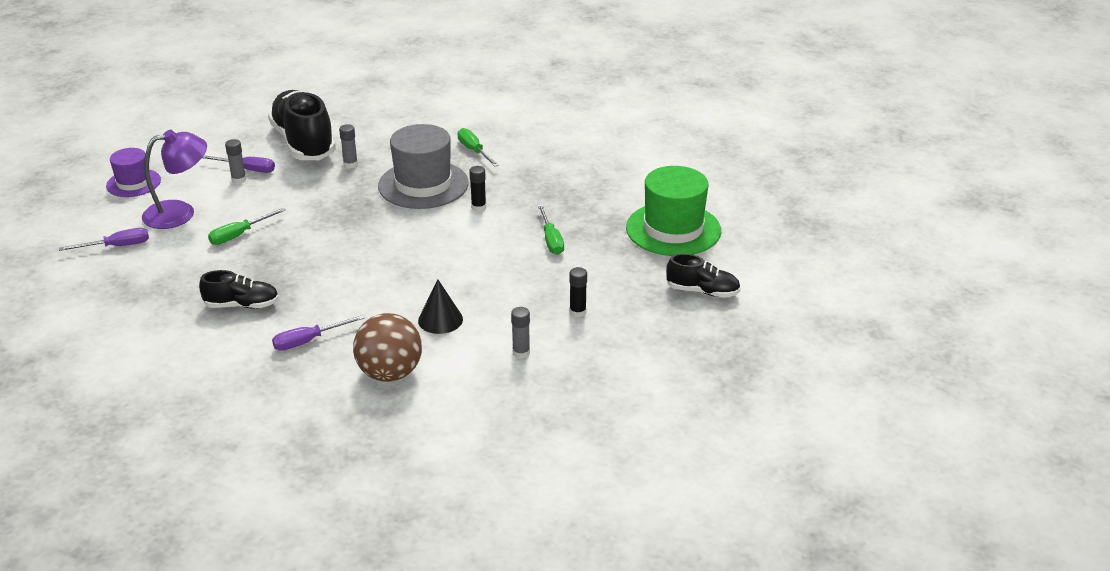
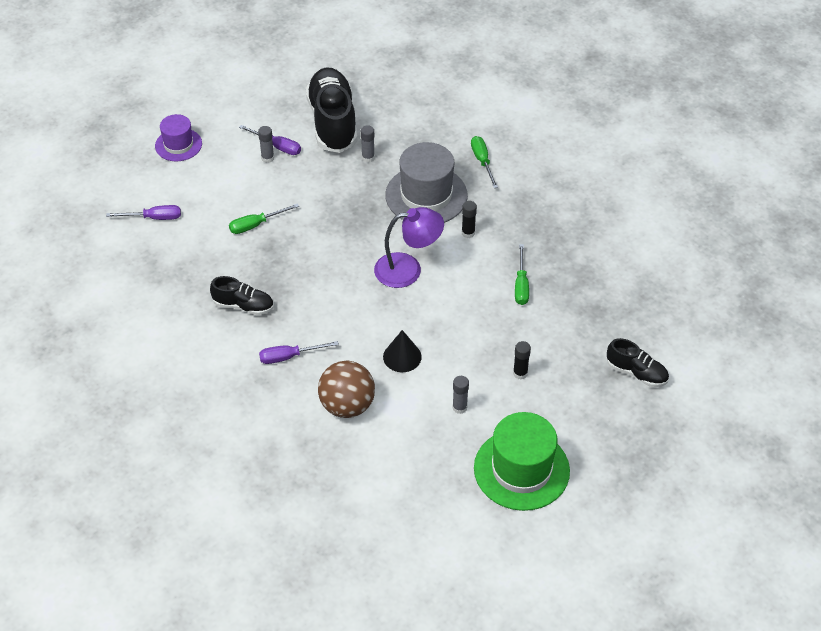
camera: 15 degrees right, 15 degrees up
(180, 213) = (211, 188): purple lamp -> purple lamp (408, 269)
(673, 229) = (634, 295): green hat -> green hat (521, 469)

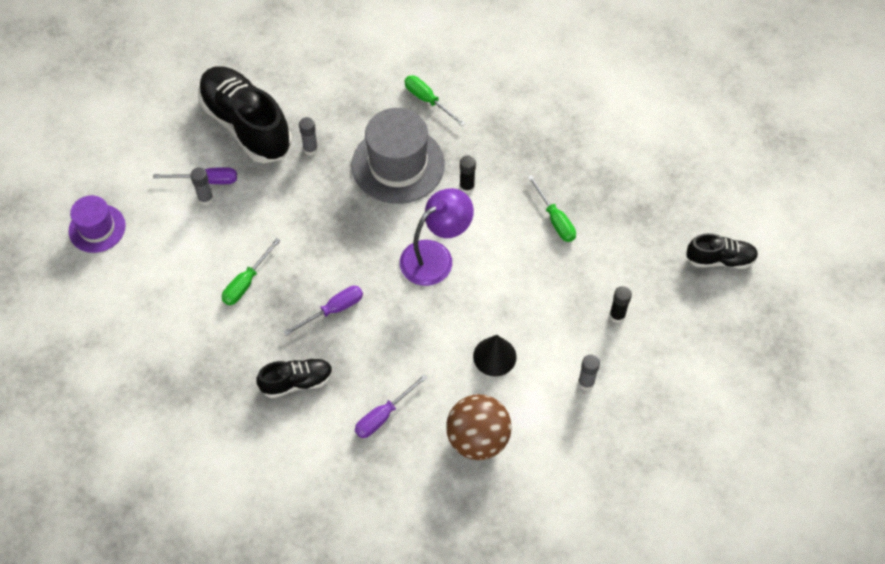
camera: 30 degrees left, 10 degrees up
(154, 218) = (130, 328): purple screwdriver -> purple screwdriver (333, 310)
(521, 469) = (686, 418): green hat -> none

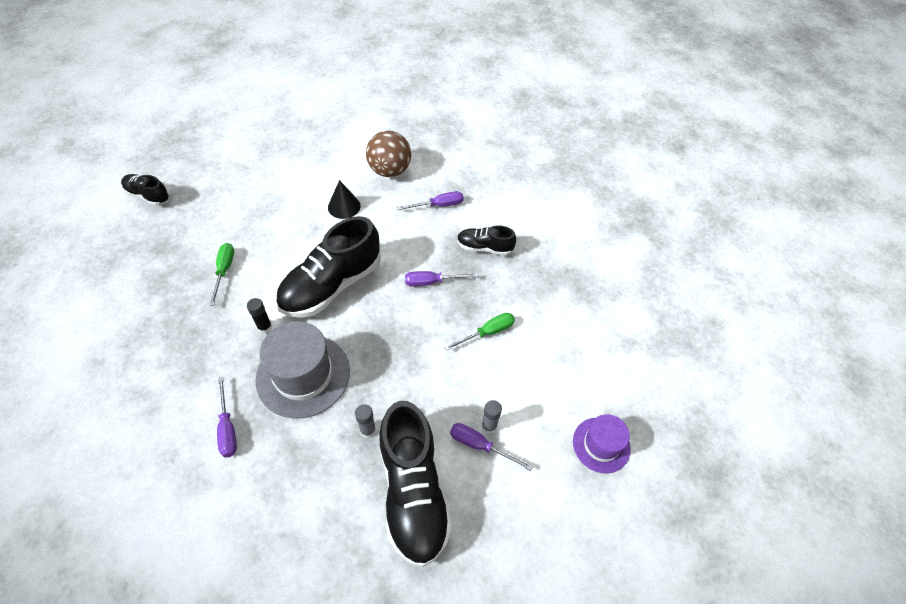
camera: 155 degrees left, 5 degrees down
(428, 100) = (227, 428): green screwdriver -> purple screwdriver
(435, 256) = (332, 285): purple lamp -> black shoe
(586, 383) = (301, 170): grey glue stick -> none
(617, 316) = (247, 194): black glue stick -> none

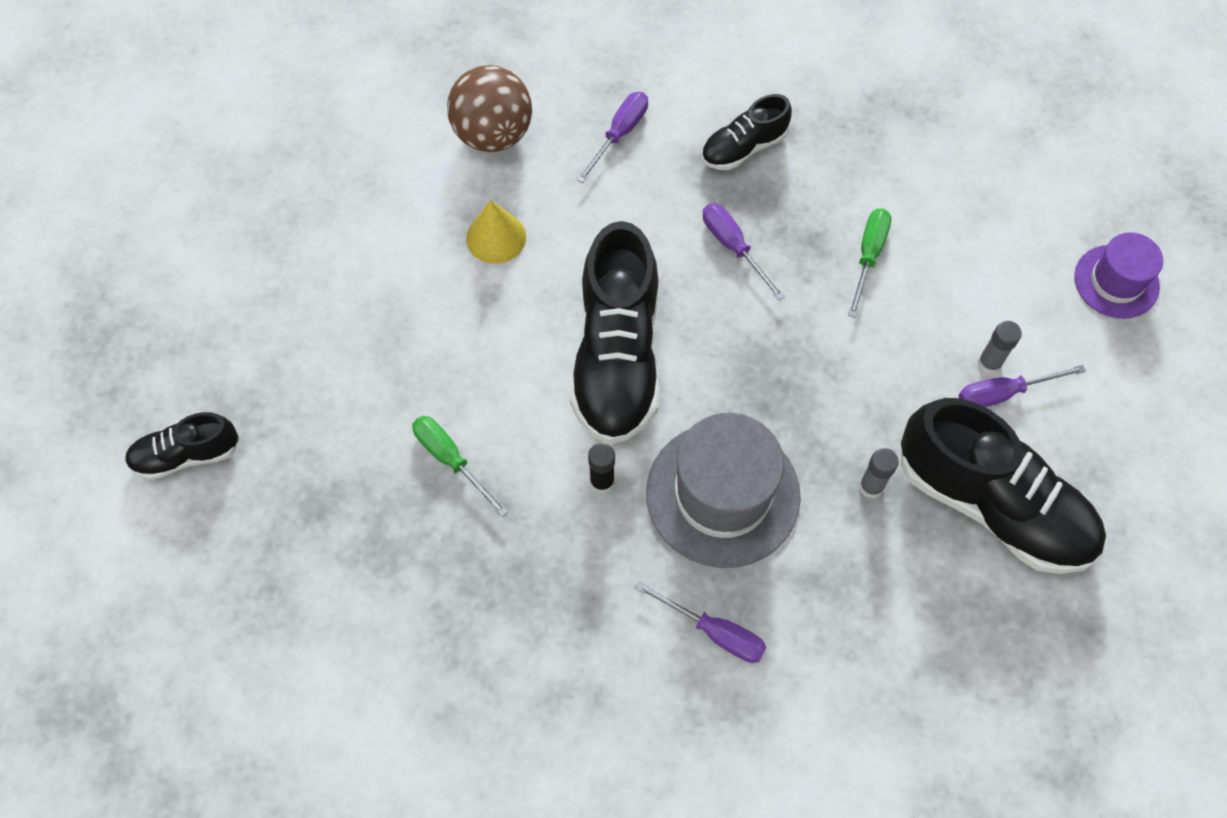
camera: 40 degrees left, 10 degrees up
(344, 206) = (496, 237): black cone -> yellow cone
(432, 282) = (733, 247): purple screwdriver -> purple screwdriver turned 105 degrees clockwise

